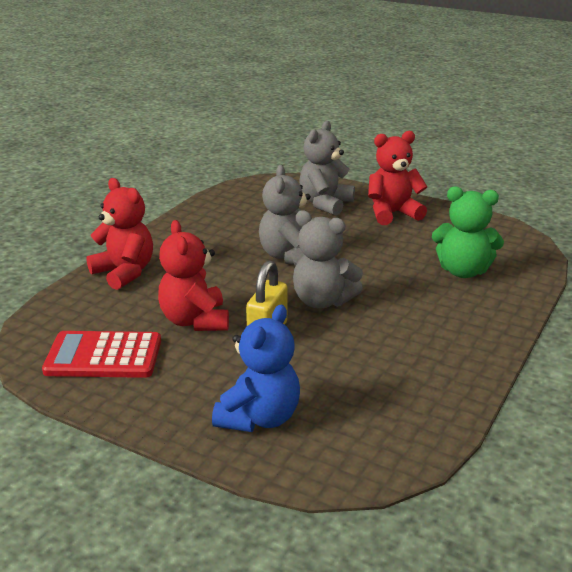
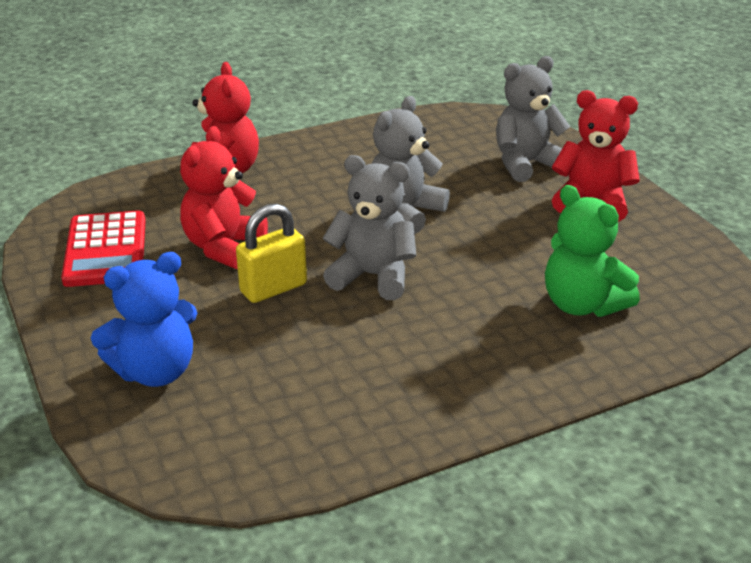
camera: 35 degrees right, 5 degrees up
(103, 356) = (105, 250): red calculator -> red calculator turned 135 degrees counterclockwise
(322, 301) = (373, 276): grey teddy bear -> grey teddy bear turned 135 degrees clockwise

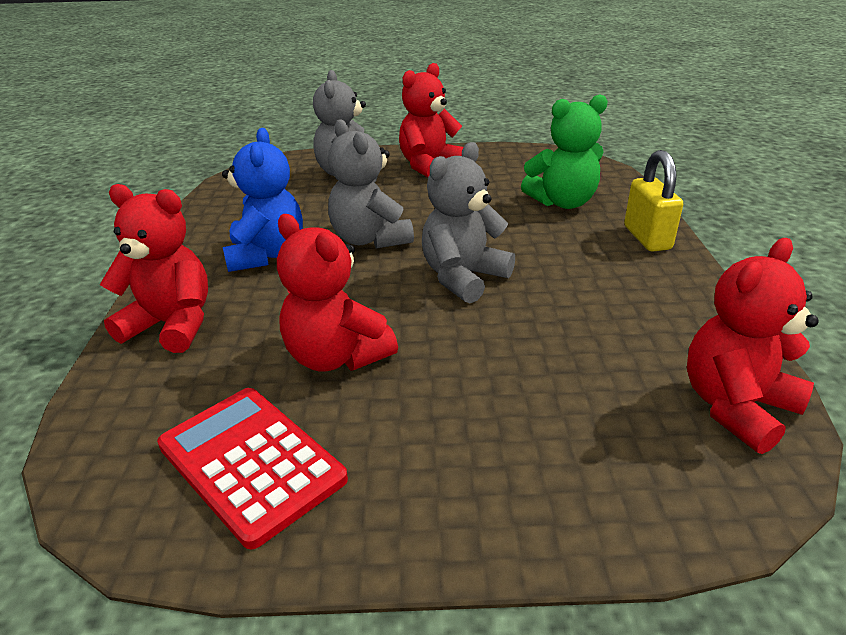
camera: 65 degrees left, 0 degrees up
(105, 250) = (251, 462): red calculator -> red calculator turned 150 degrees counterclockwise
(155, 371) = (562, 460): blue teddy bear -> blue teddy bear (266, 255)
(258, 455) = (735, 407): none -> red teddy bear
(273, 288) = (444, 338): yellow padlock -> yellow padlock (647, 238)

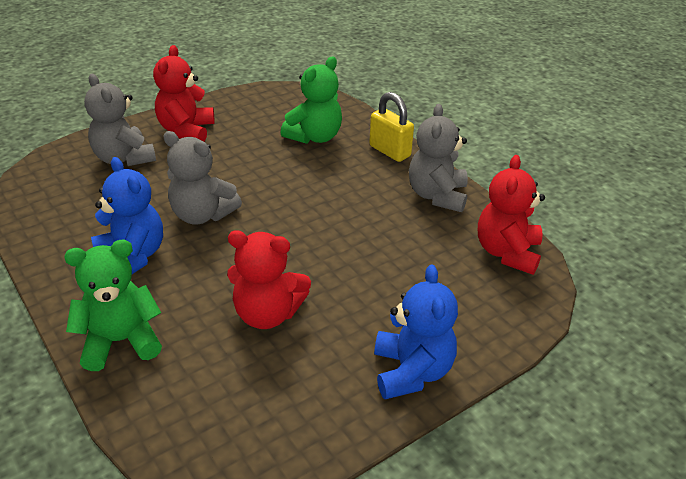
camera: 35 degrees left, 5 degrees up
(172, 325) = (121, 341): red teddy bear -> green teddy bear
(251, 462) = (282, 402): red calculator -> none
(447, 506) = (411, 371): none -> blue teddy bear
(463, 277) = (298, 223): grey teddy bear -> grey teddy bear (437, 195)

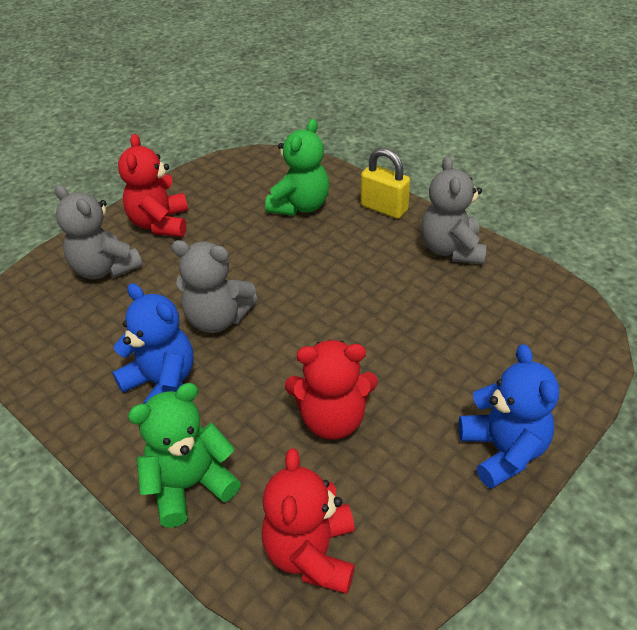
camera: 10 degrees left, 5 degrees up
(507, 252) = (544, 299): red teddy bear -> red teddy bear (311, 553)

